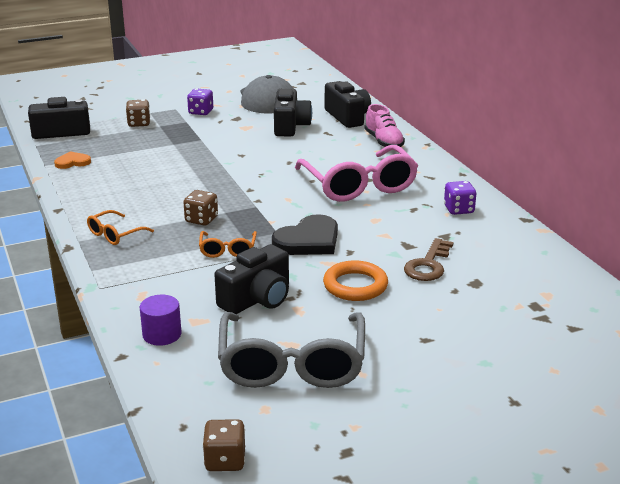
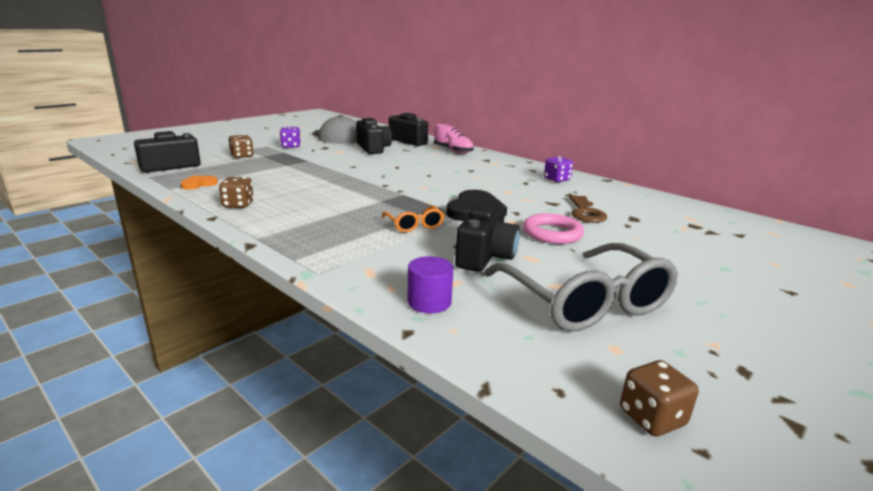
camera: 25 degrees left, 5 degrees down
(115, 234) = (292, 228): orange glasses -> none
(201, 220) = (366, 208): brown dice -> brown dice (238, 205)
(355, 285) = (552, 233): orange ring -> pink ring
(359, 185) = (468, 174): pink glasses -> none

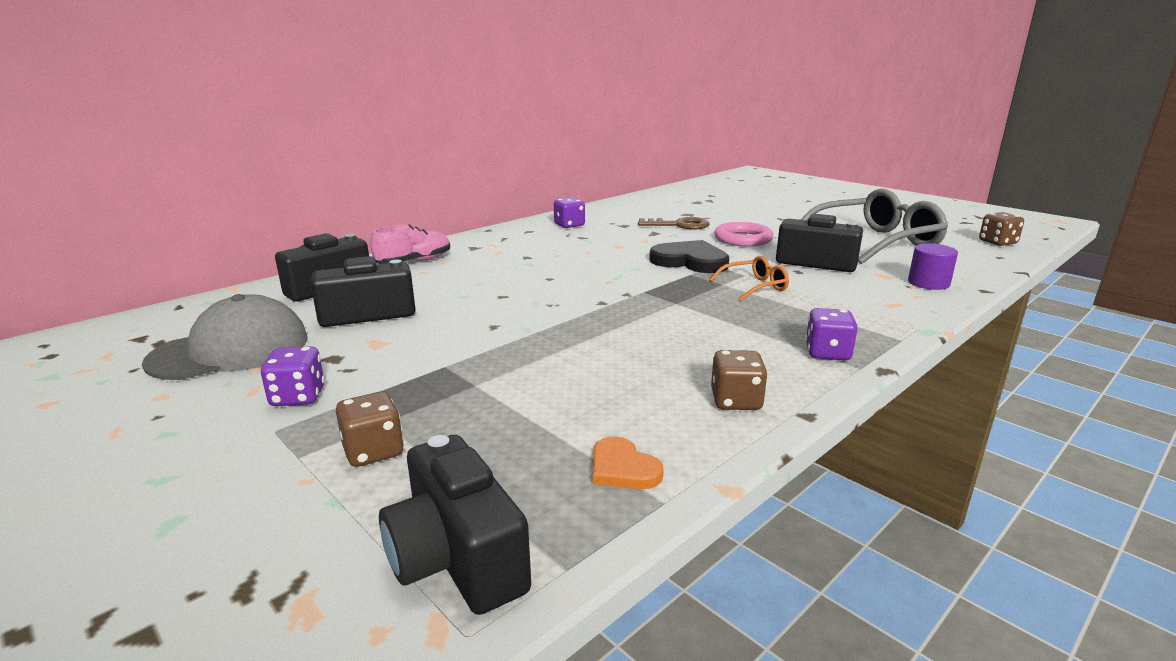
camera: 85 degrees left, 0 degrees up
(283, 232) = (827, 353): none -> purple dice

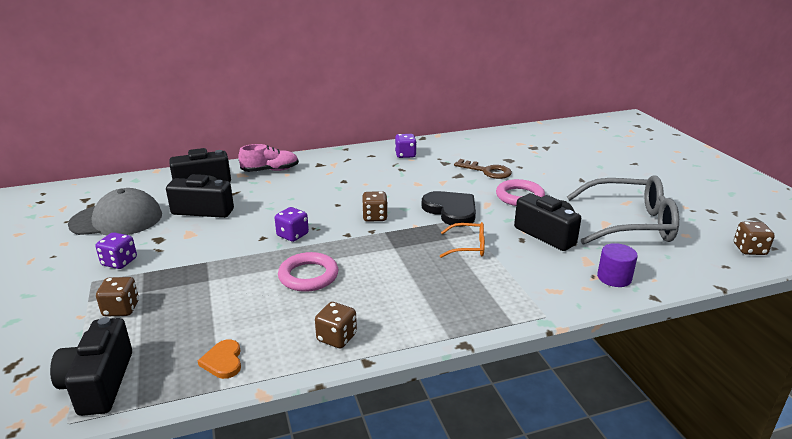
camera: 25 degrees right, 5 degrees up
(610, 350) = (308, 276): none -> pink ring
(612, 281) = (375, 217): none -> brown dice
(827, 353) = (443, 319): purple dice -> purple dice (292, 235)

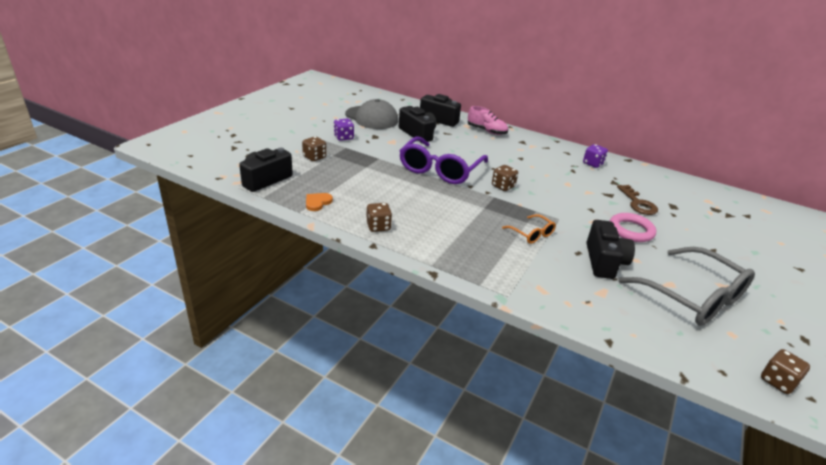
camera: 45 degrees right, 5 degrees up
(292, 235) = (440, 169): purple dice -> purple glasses
(308, 276) = (413, 193): pink ring -> none
(451, 210) = (560, 210): black heart -> none
(614, 277) = (602, 312): purple cylinder -> none

